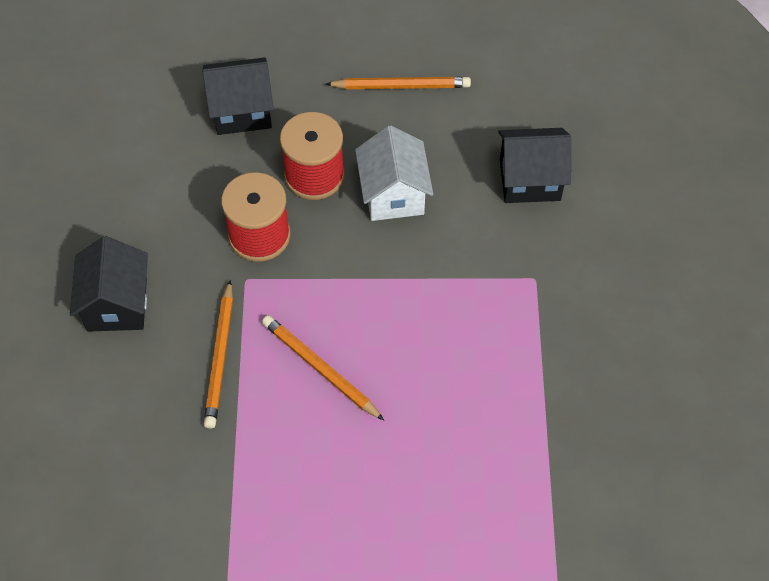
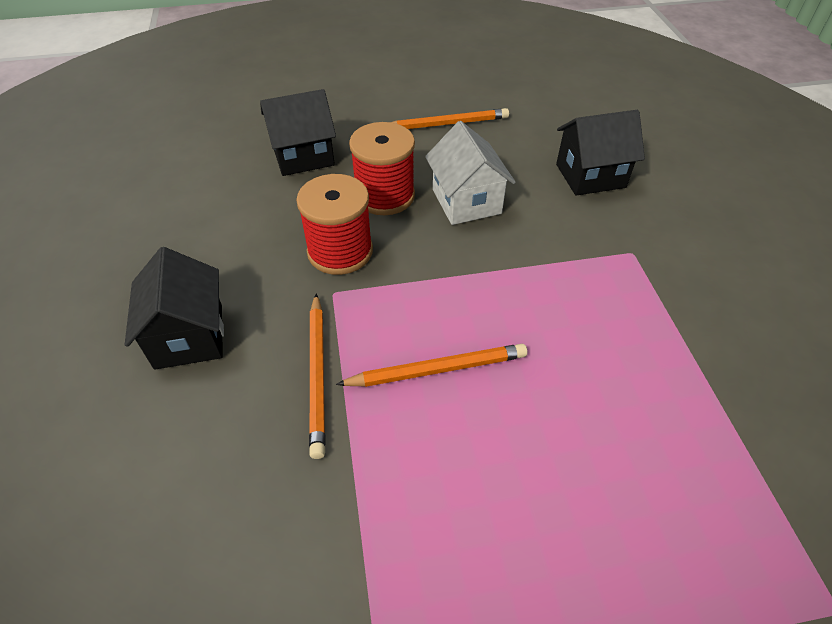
camera: 10 degrees left, 10 degrees down
(320, 368) = (437, 369): orange pencil -> orange pencil turned 135 degrees clockwise

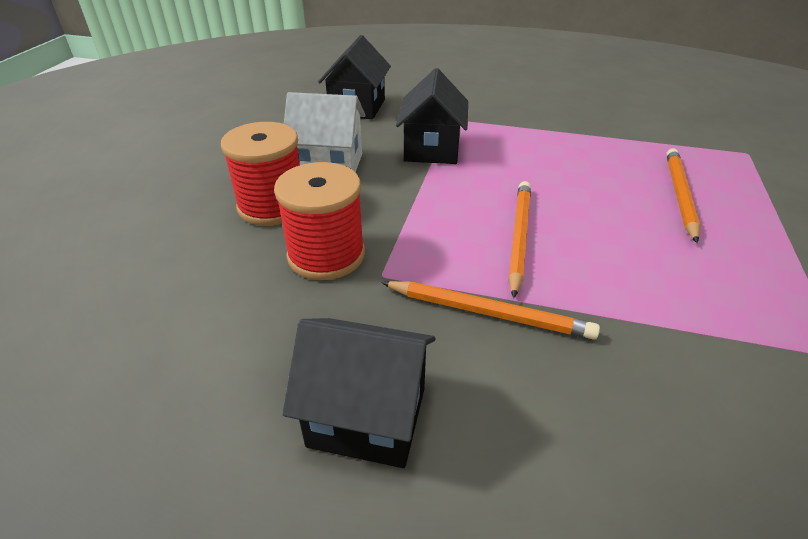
camera: 65 degrees left, 10 degrees down
(303, 156) = (139, 244): black house -> black house (432, 149)
(447, 124) = (210, 145): orange pencil -> orange pencil (680, 195)

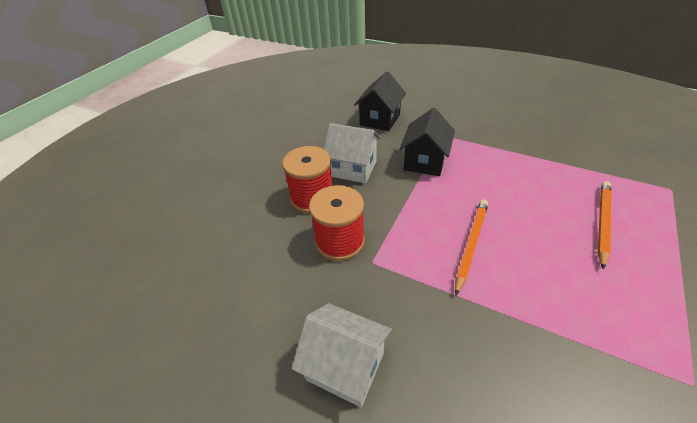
camera: 15 degrees right, 5 degrees up
(367, 417) = (345, 366): black house -> white house
(489, 313) = (437, 303): orange pencil -> none

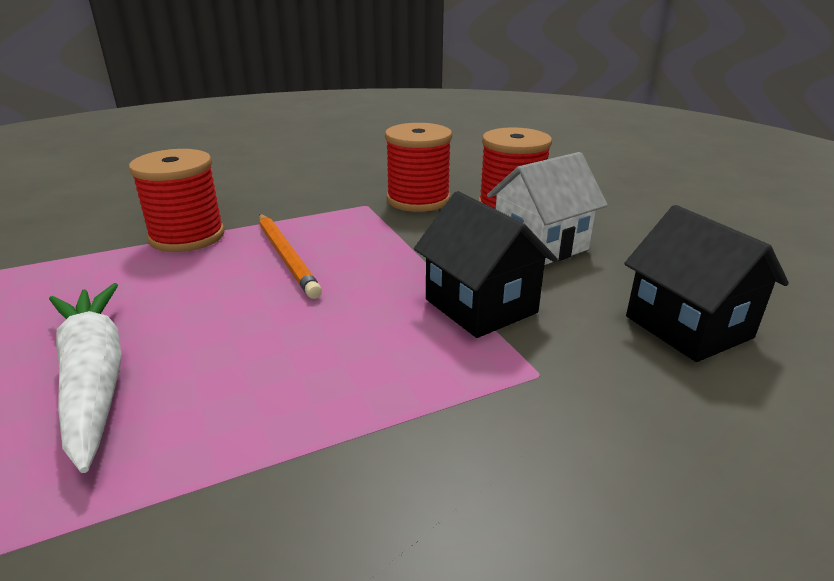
camera: 125 degrees right, 15 degrees down
(345, 366) = (303, 169): white house -> none
(518, 315) = (187, 236): none -> red spool
(602, 223) = (94, 378): orange pencil -> white carrot

